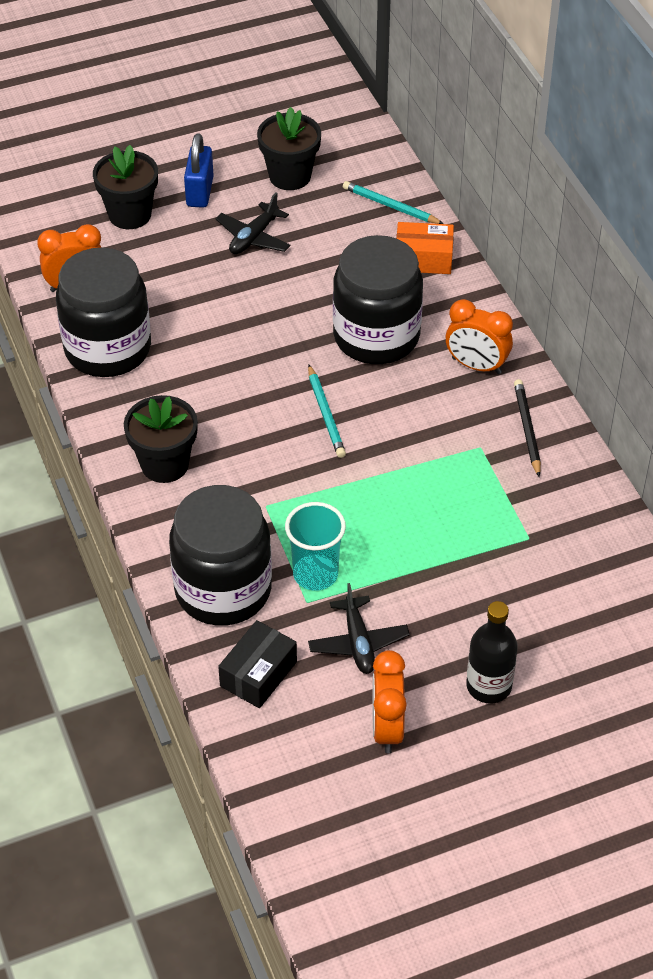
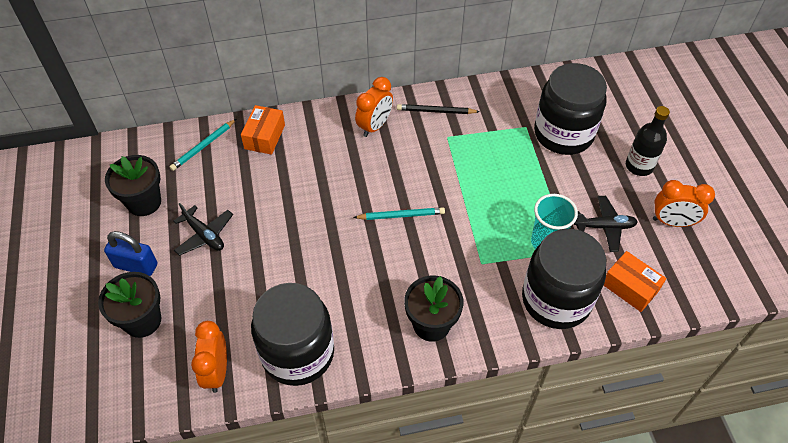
camera: 80 degrees left, 5 degrees up
(258, 674) = (630, 287): black box -> orange box
(376, 336) = (333, 175): black jar -> black jar (563, 134)

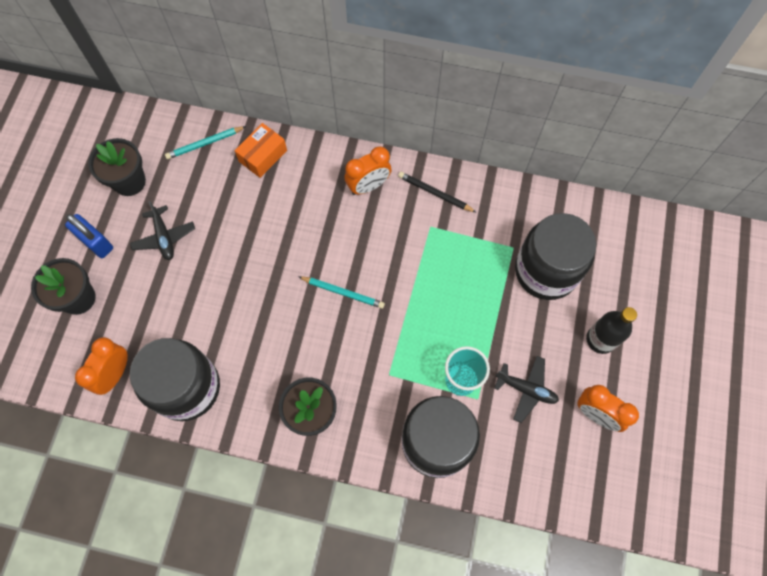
camera: 25 degrees right, 15 degrees up
(630, 287) = (513, 462): orange box -> none

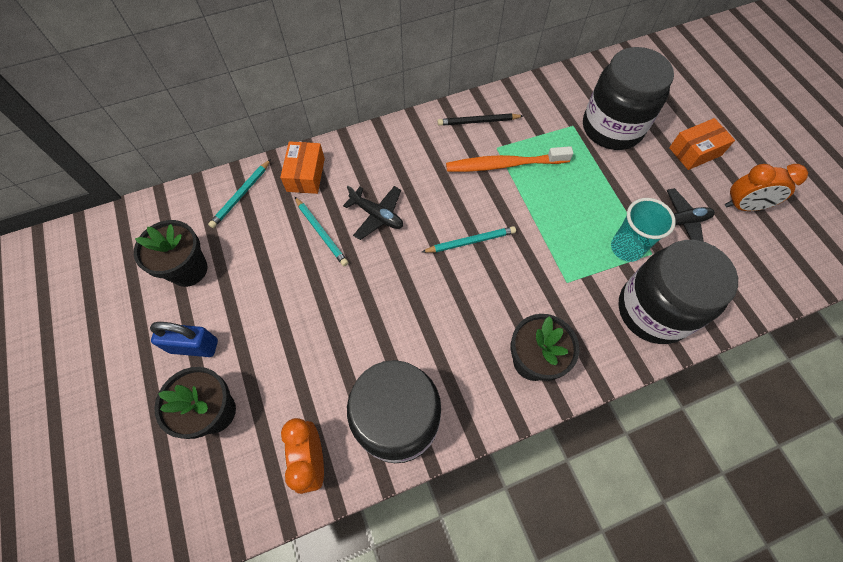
camera: 35 degrees left, 5 degrees down
(164, 237) = (264, 297): black plane -> black plane (377, 215)
(239, 212) = (321, 233): none -> turquoise pencil
(368, 186) = (419, 146): orange clock -> none
(423, 246) = (504, 165): none -> orange toothbrush
(600, 339) = (695, 151): black bottle -> orange box

